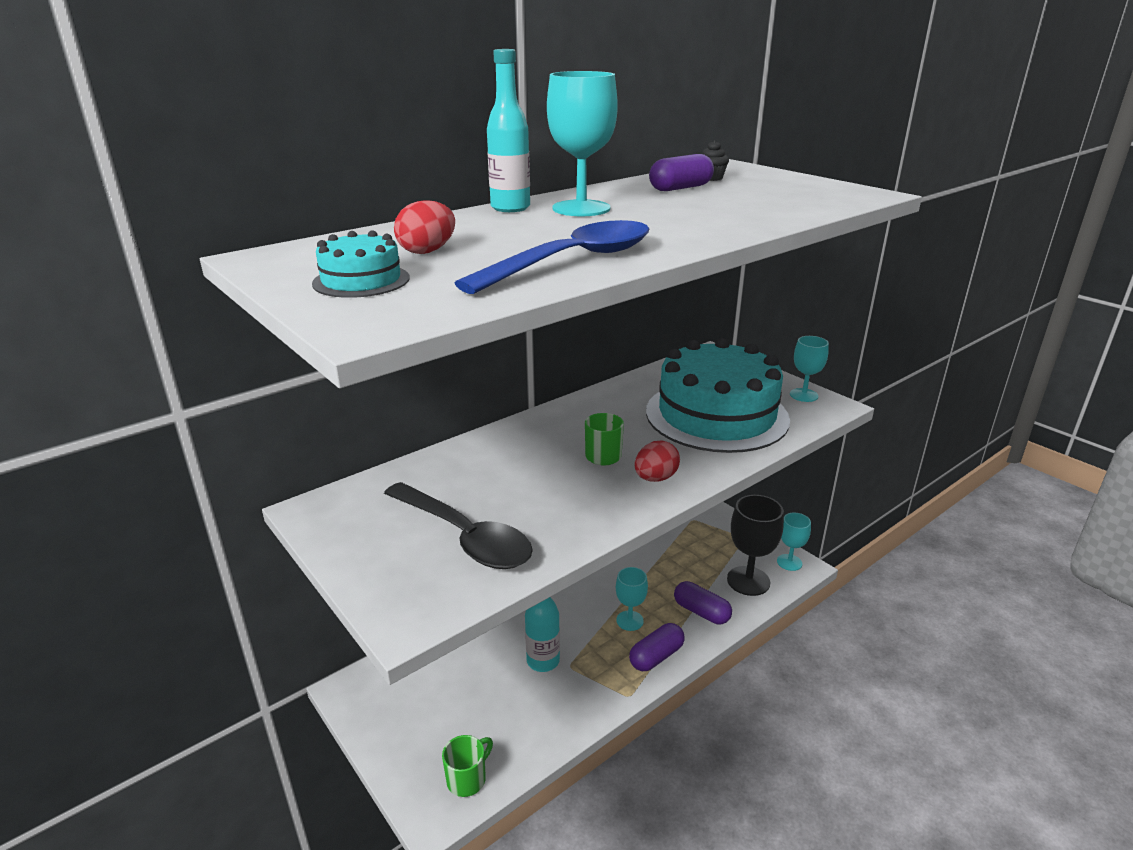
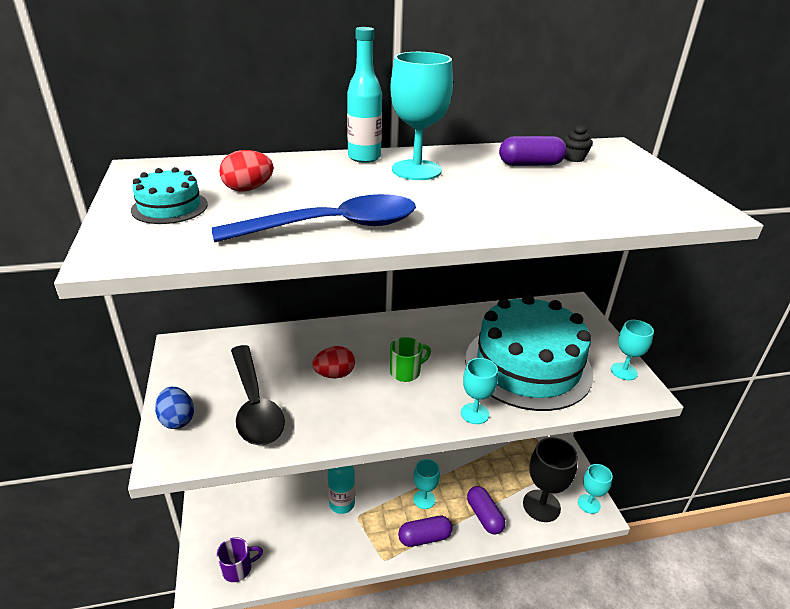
camera: 25 degrees right, 5 degrees up
(382, 582) = (177, 420): none -> blue egg
(467, 779) = (238, 568): green mug -> purple mug
(655, 478) = (428, 407): red egg -> red egg (334, 374)
(705, 469) = (474, 413): none -> turquoise goblet

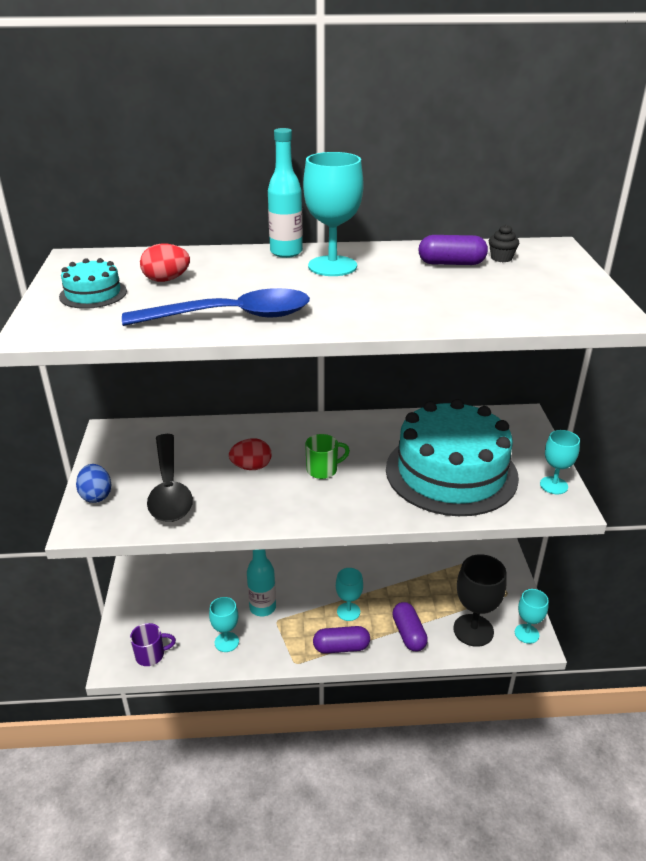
camera: 10 degrees right, 0 degrees up
(474, 413) = (381, 512): turquoise goblet -> turquoise goblet (226, 642)

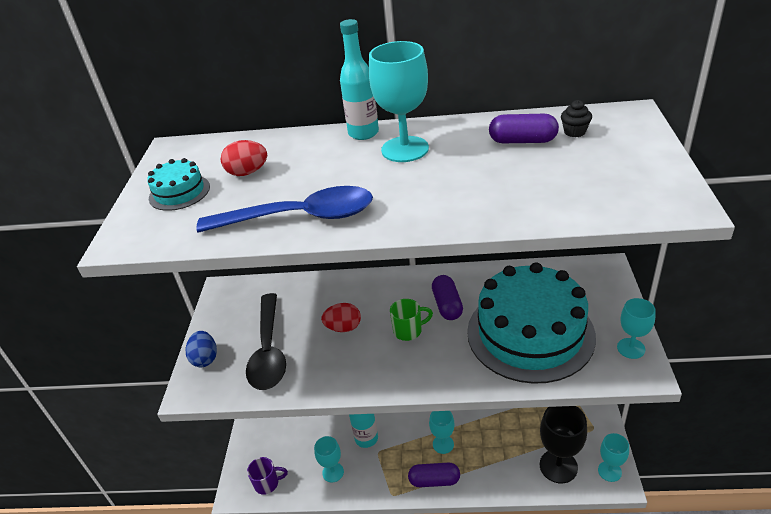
camera: 10 degrees right, 5 degrees up
(408, 634) = (497, 468): purple capsule -> purple capsule (447, 305)

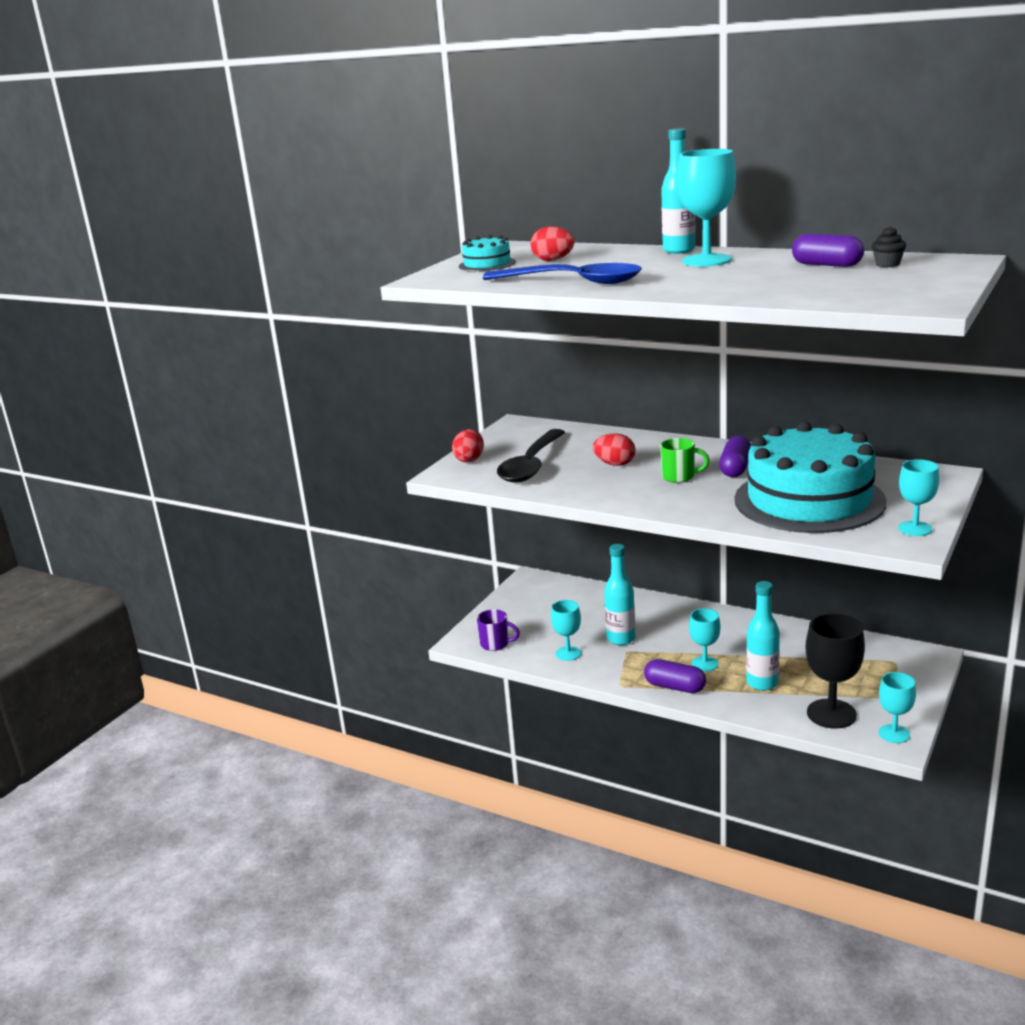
camera: 25 degrees right, 15 degrees down
(205, 358) = (469, 459): blue egg -> red egg
(494, 450) = (762, 683): none -> turquoise bottle

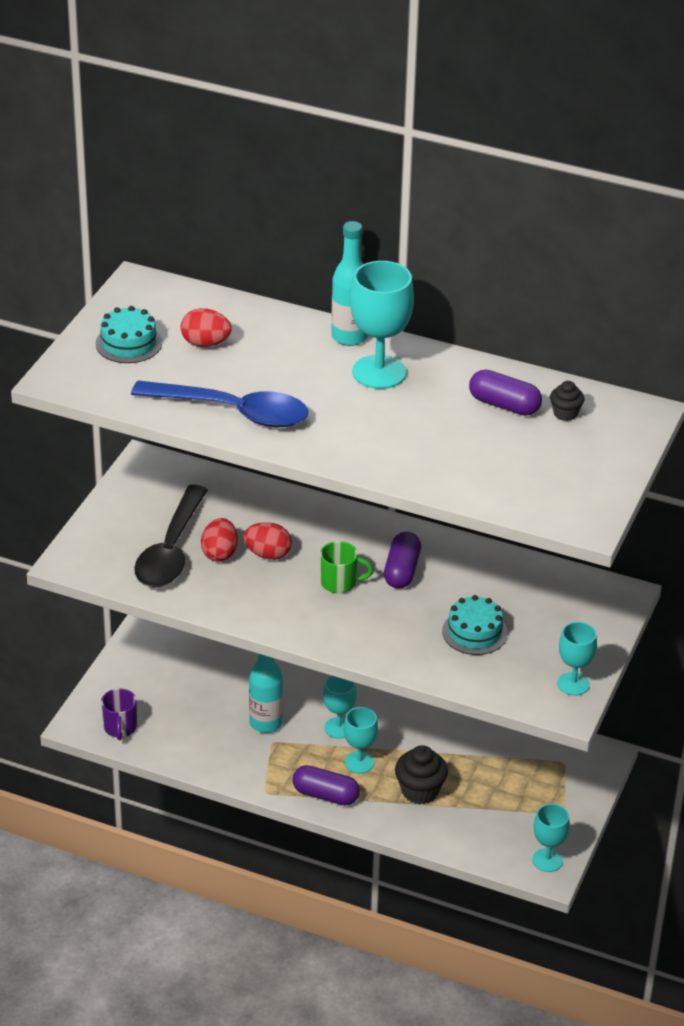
camera: 10 degrees left, 15 degrees up
(469, 459) = (97, 534): red egg -> red egg (219, 553)
(496, 644) = (120, 728): purple mug -> purple mug turned 75 degrees clockwise
(568, 653) = (205, 744): turquoise goblet -> turquoise goblet (338, 728)
(762, 683) = (420, 791): turquoise bottle -> black cupcake
(809, 500) = (474, 632): turquoise cake -> turquoise cake, size x0.42
(831, 714) = (488, 834): black goblet -> none

